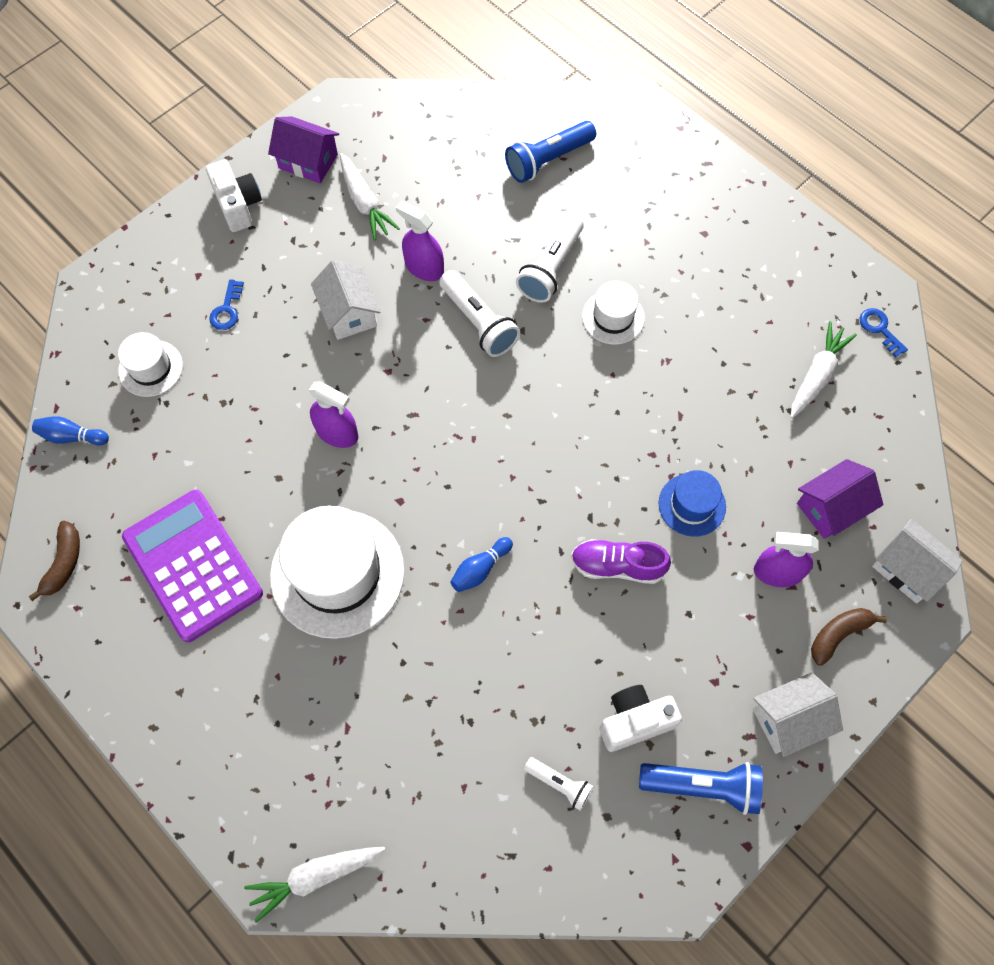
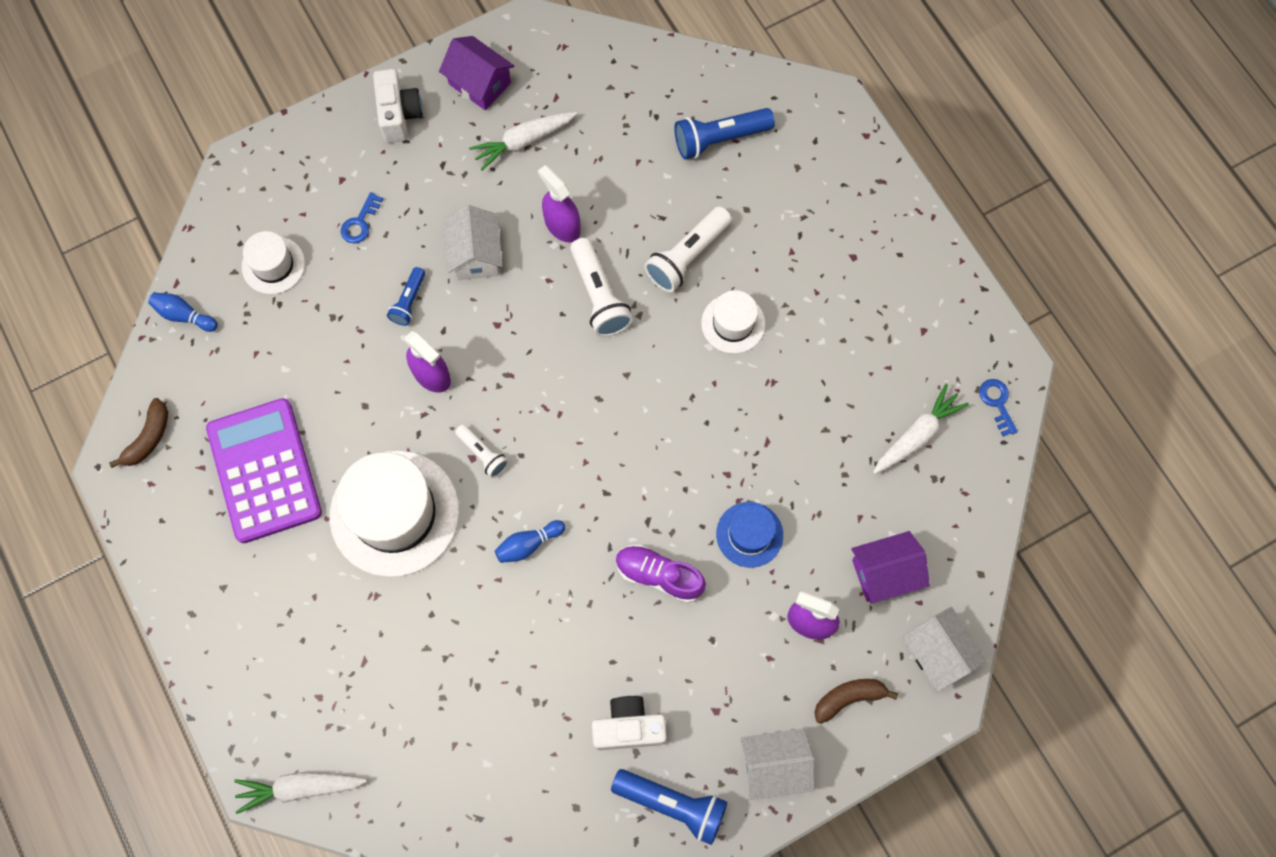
camera: 15 degrees right, 5 degrees up
(295, 370) = (409, 301): none -> blue flashlight
(365, 202) = (523, 141): white carrot -> white carrot turned 75 degrees clockwise
(559, 784) = (541, 766): white flashlight -> white flashlight (483, 454)

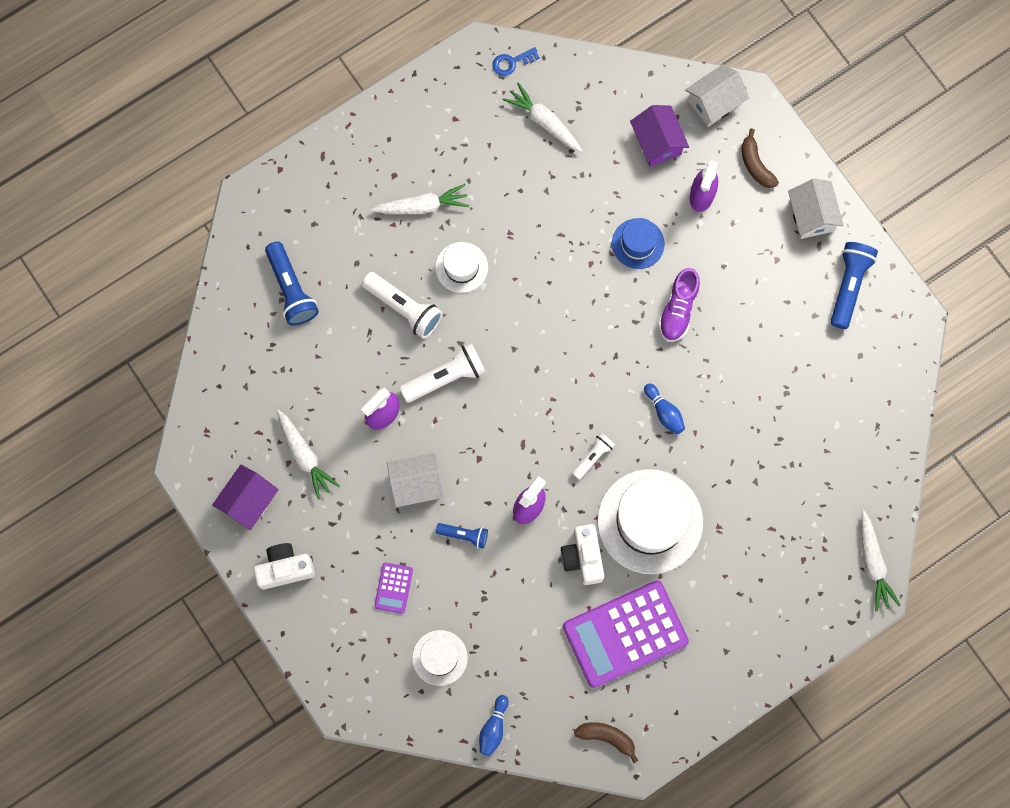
camera: 95 degrees left, 5 degrees up
(360, 222) = (393, 588): blue key -> purple calculator
(628, 727) = (797, 322): white camera -> white camera (583, 557)
(813, 285) = (422, 206): none -> white carrot

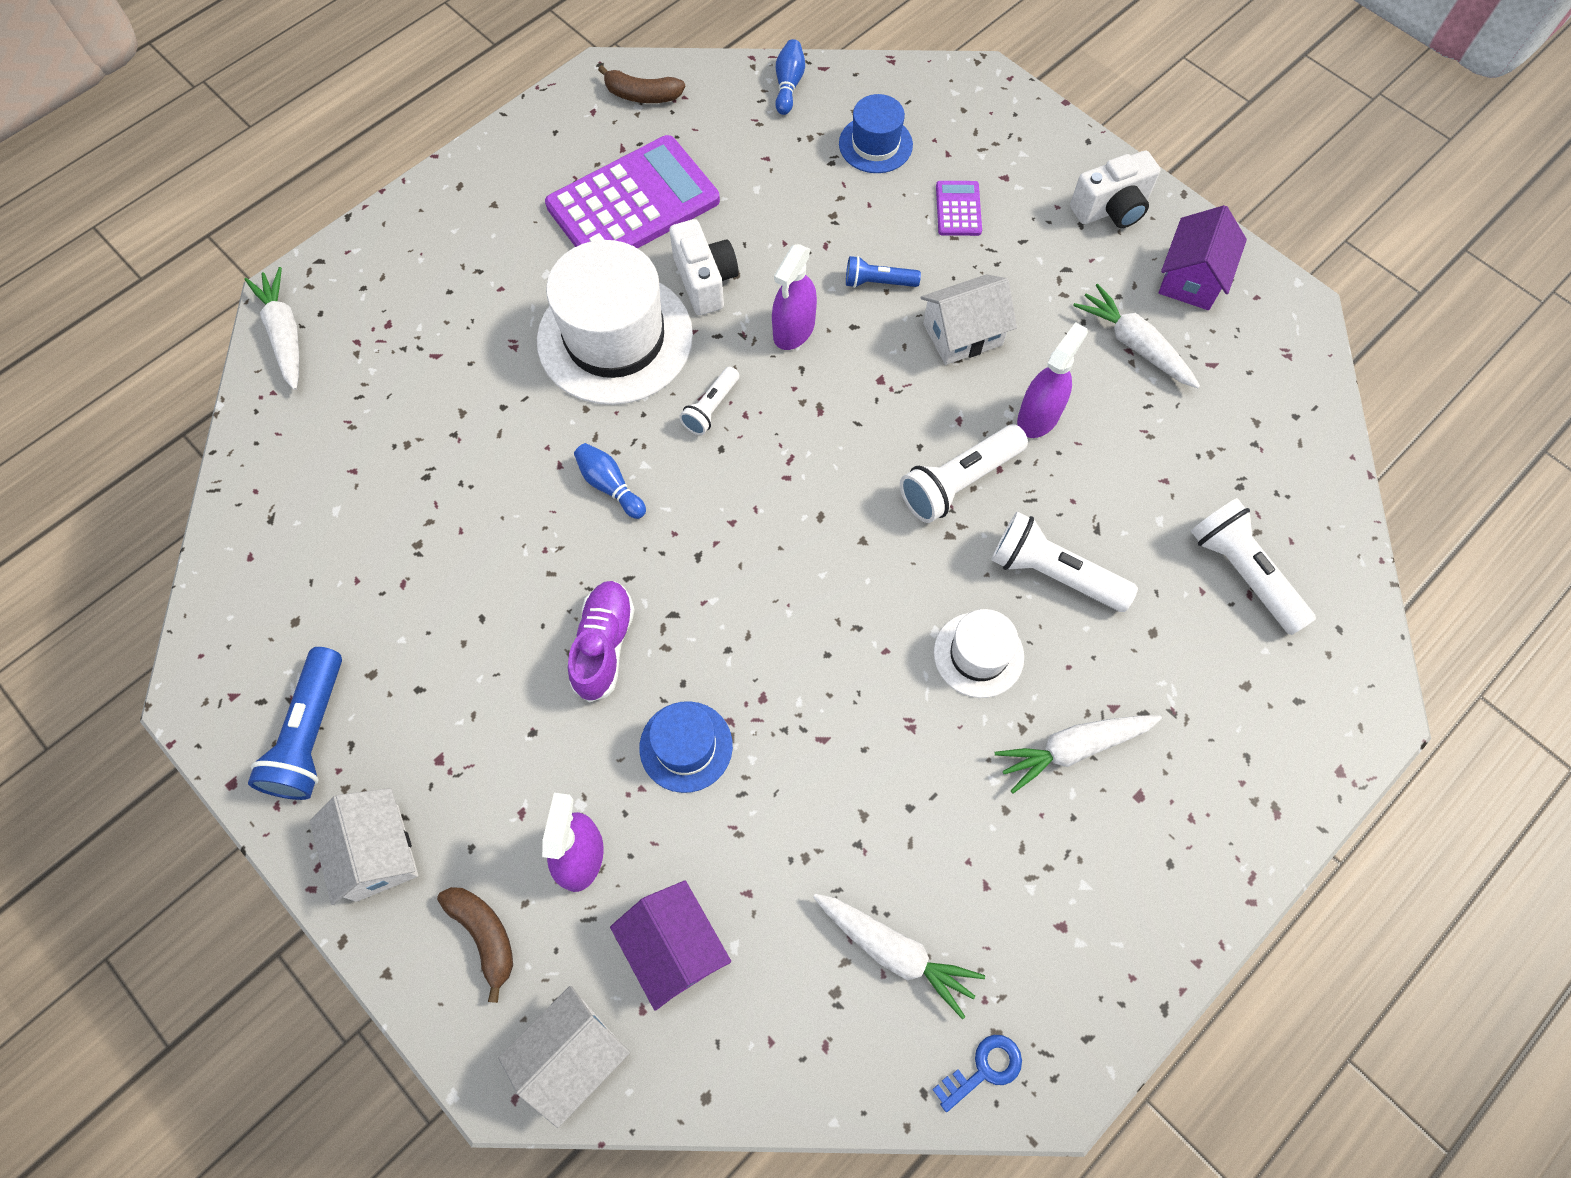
camera: 170 degrees right, 10 degrees down
(291, 289) = (1243, 572): blue flashlight -> white flashlight
(440, 658) = (875, 144): white hat -> blue hat

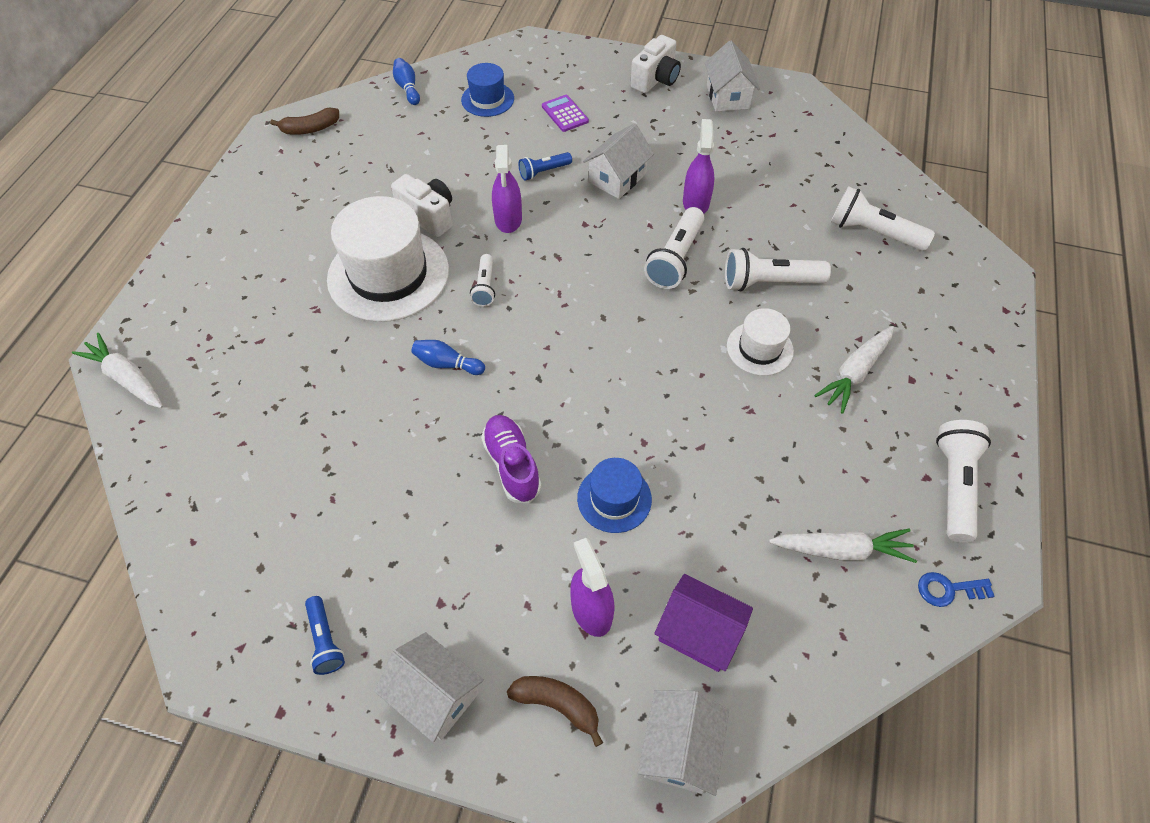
camera: 30 degrees left, 10 degrees down
(310, 734) = (325, 640): blue flashlight -> blue flashlight, size x0.59
(633, 204) = (347, 192): purple calculator -> none
(984, 1069) = (948, 589): blue key -> blue key turned 120 degrees counterclockwise
(1088, 955) = (954, 485): none -> white flashlight
(1134, 344) = (722, 142): white carrot -> none
(1191, 278) = (727, 97): purple house -> white house

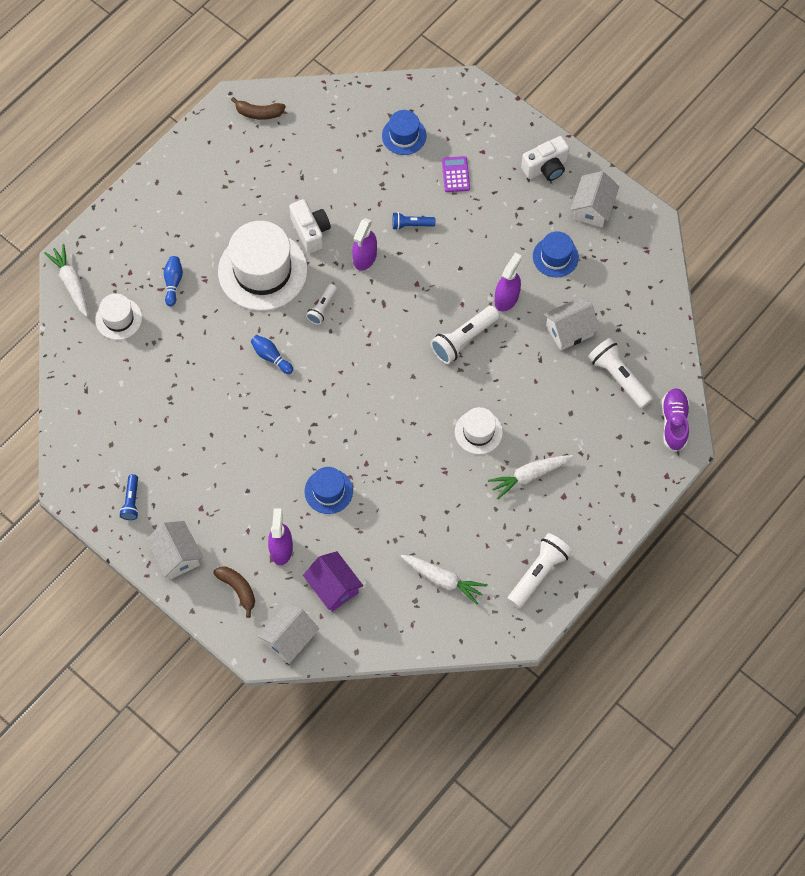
camera: 25 degrees right, 10 degrees up
(212, 396) = (118, 319): none -> white hat
(407, 88) = (348, 99): blue bowling pin -> blue bowling pin (173, 283)
(512, 464) = (279, 443): purple shoe -> purple shoe (674, 423)
(617, 178) = (462, 253): white house -> white house (569, 330)
(720, 148) = (555, 257): none -> blue hat
(769, 282) = (517, 385): white flashlight -> none
(948, 589) = (489, 628): blue key -> none

